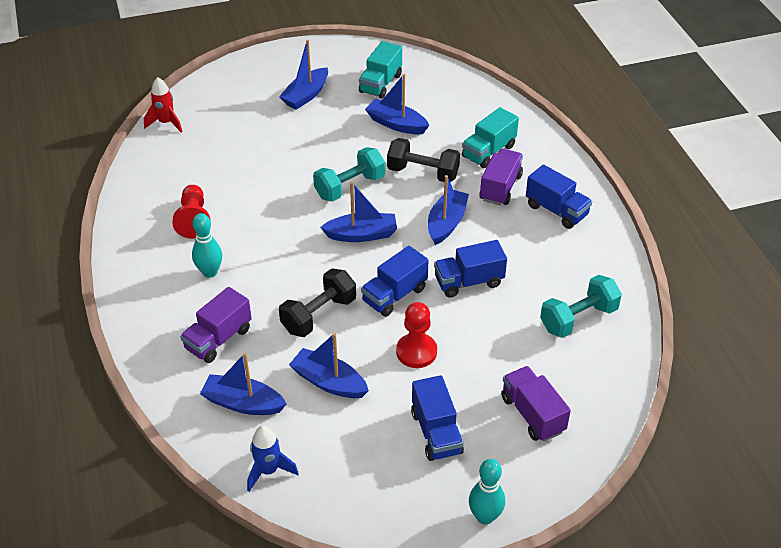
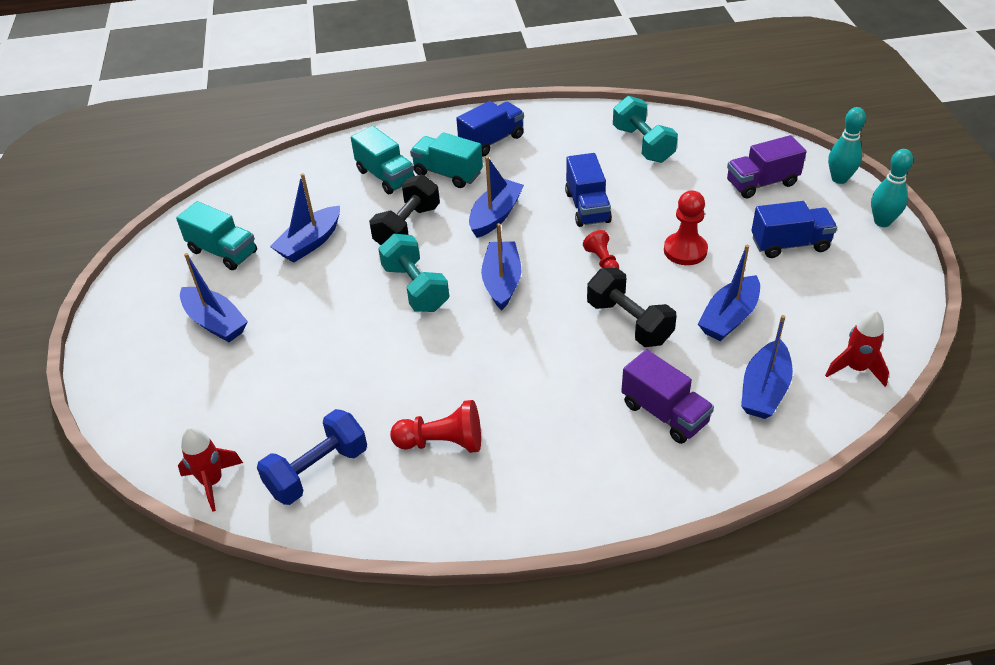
camera: 80 degrees left, 0 degrees up
(172, 165) = (317, 471): none -> blue dumbbell
(210, 272) = (547, 423): turquoise bowling pin -> turquoise bowling pin (839, 179)
(268, 471) = (856, 369): blue rocket -> red rocket
(394, 295) = (602, 261): blue truck -> red pawn
(446, 223) = (495, 216): blue boat -> blue boat turned 90 degrees clockwise
(500, 188) = (448, 173): purple truck -> turquoise truck

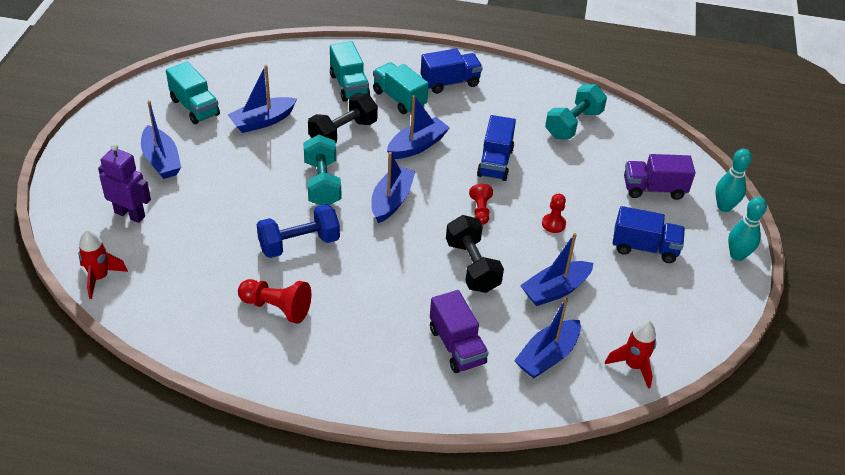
camera: 15 degrees right, 0 degrees up
(210, 395) = (130, 214): none -> purple robot
(317, 471) = (176, 296): blue dumbbell -> blue dumbbell (299, 244)
(643, 144) = (573, 124): turquoise dumbbell -> turquoise dumbbell turned 45 degrees clockwise
(685, 250) = (553, 224): red pawn -> red pawn, size x0.63

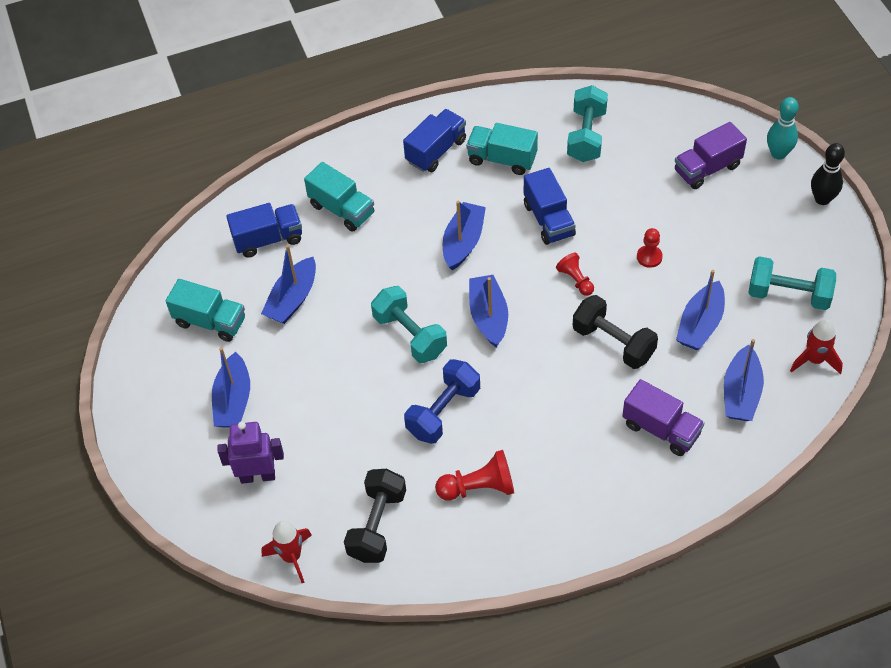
camera: 25 degrees left, 10 degrees up
(161, 160) = (233, 400): blue boat -> blue boat turned 60 degrees clockwise
(343, 133) = (382, 268): black dumbbell -> black dumbbell (377, 525)
(399, 99) = (403, 197): turquoise truck -> turquoise truck (502, 159)
(644, 248) = (742, 236): blue truck -> blue truck (268, 239)
(650, 307) = (789, 295): none -> turquoise dumbbell
(737, 255) = (822, 199): turquoise bowling pin -> black bowling pin

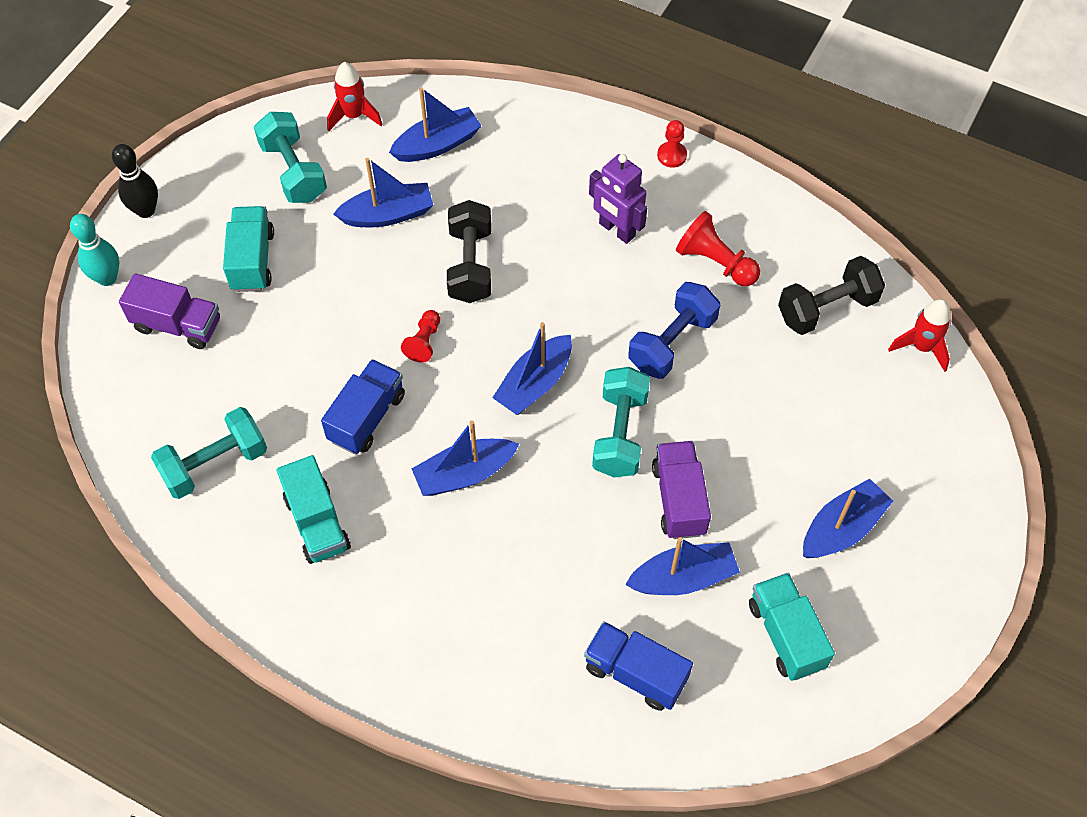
camera: 135 degrees left, 5 degrees up
(258, 476) = (886, 438): purple robot -> purple robot (616, 230)
(342, 209) = (527, 630): turquoise truck -> turquoise truck (252, 260)
(436, 151) = (360, 600): blue truck -> none
(443, 411) = (672, 343): blue dumbbell -> blue dumbbell turned 45 degrees counterclockwise
(649, 257) = (341, 301): red pawn -> red pawn (672, 155)
(661, 429) = (528, 176): purple truck -> purple truck (679, 499)

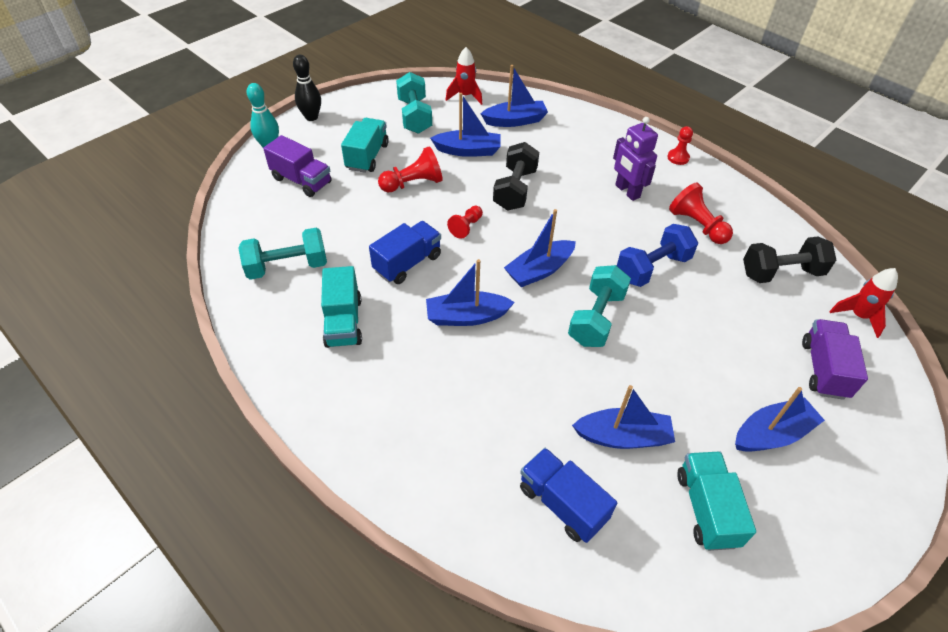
camera: 15 degrees right, 10 degrees down
(331, 290) = (413, 183): none -> red pawn
(679, 499) = (633, 376): purple truck -> purple truck (823, 369)

